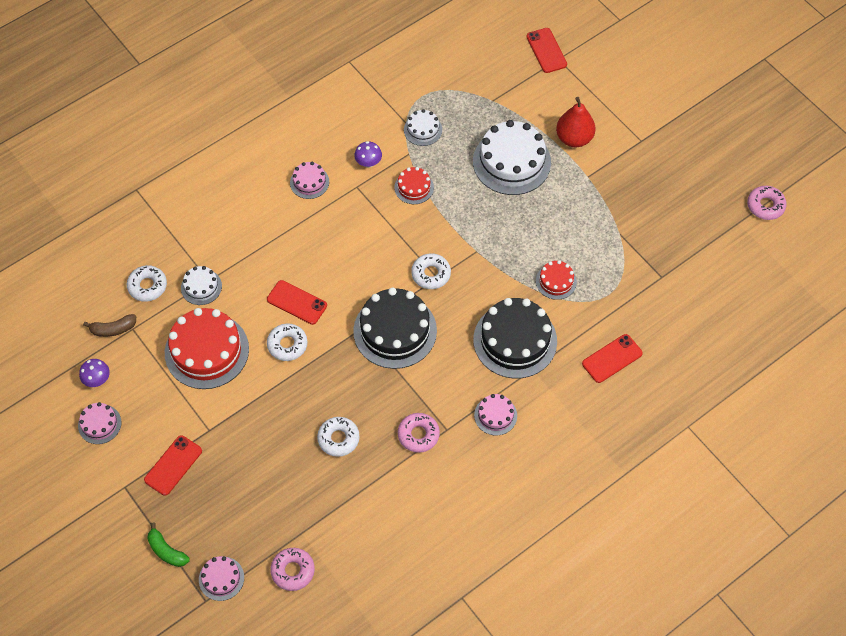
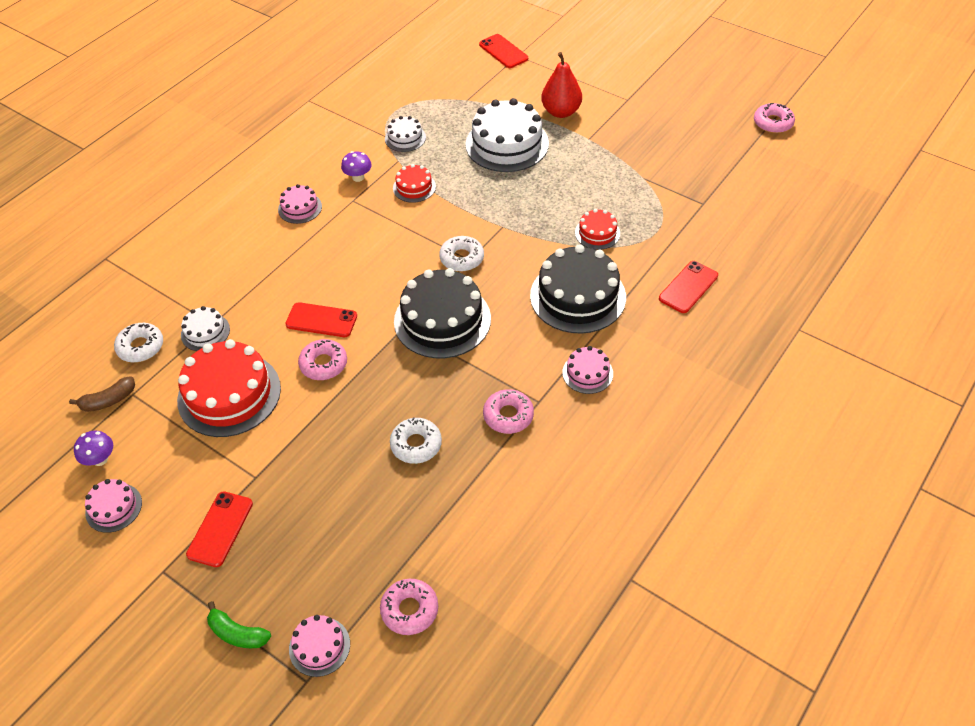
camera: 15 degrees left, 10 degrees down
(287, 345) = (323, 364): white donut -> pink donut

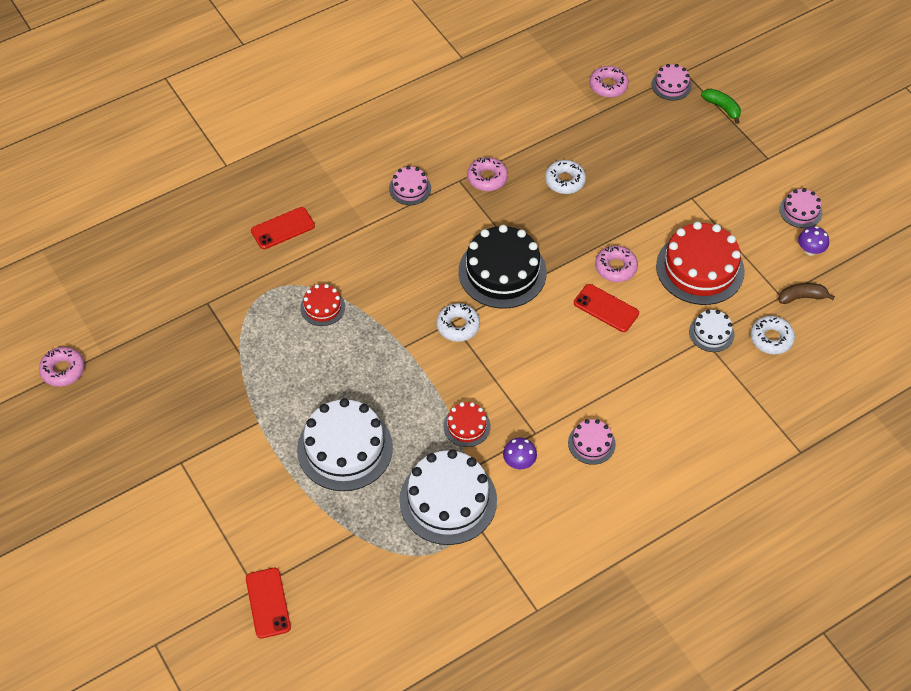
camera: 160 degrees left, 5 degrees up
(220, 529) = (723, 171): red phone -> none
(405, 138) = (448, 500): white cake -> white cake, size x2.00
(561, 112) = (262, 472): red pear -> none
(578, 296) = (378, 253): black cake -> none

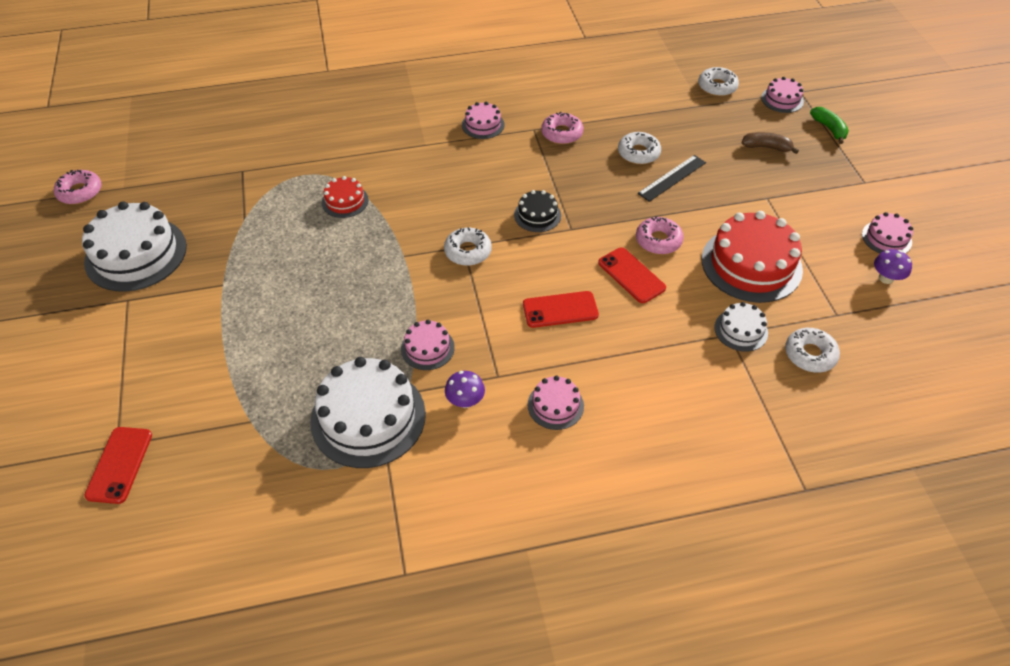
camera: 20 degrees right, 5 degrees down
(283, 228) = (347, 129): red phone -> red phone (560, 310)
(345, 448) = (291, 333): white cake -> white cake (136, 254)
(466, 426) = (427, 348): red cake -> pink cake
(502, 272) = (537, 215): black cake -> black cake, size x0.50
(604, 199) = (672, 178): none -> black ruler
(608, 86) = (717, 87): pink donut -> white donut
(801, 297) = (861, 322): brown banana -> brown banana (766, 147)

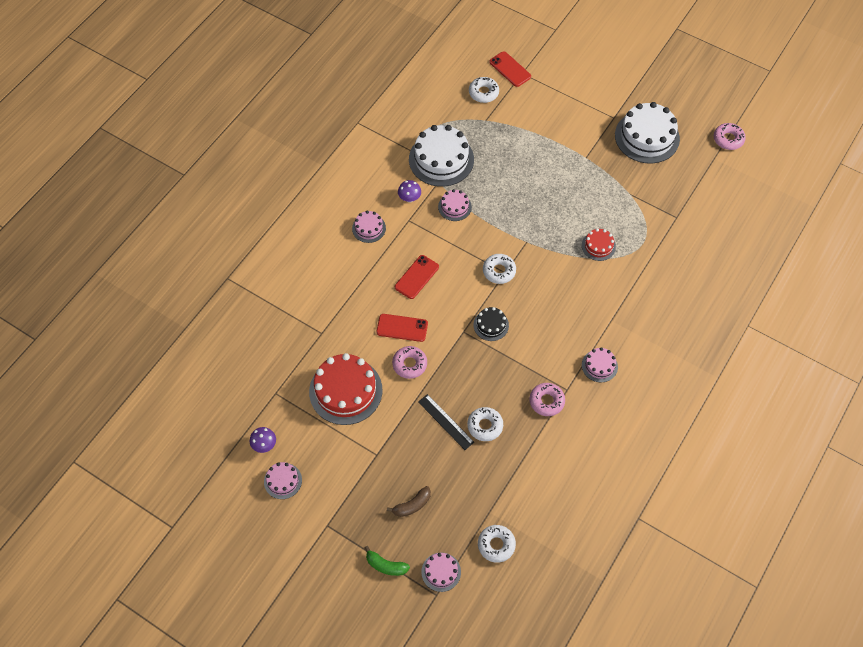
camera: 135 degrees right, 10 degrees up
(672, 178) = (446, 422): black ruler -> black ruler turned 45 degrees counterclockwise
(741, 330) = (318, 340): white cake -> none
(810, 354) = (272, 354): white donut -> white donut (483, 93)

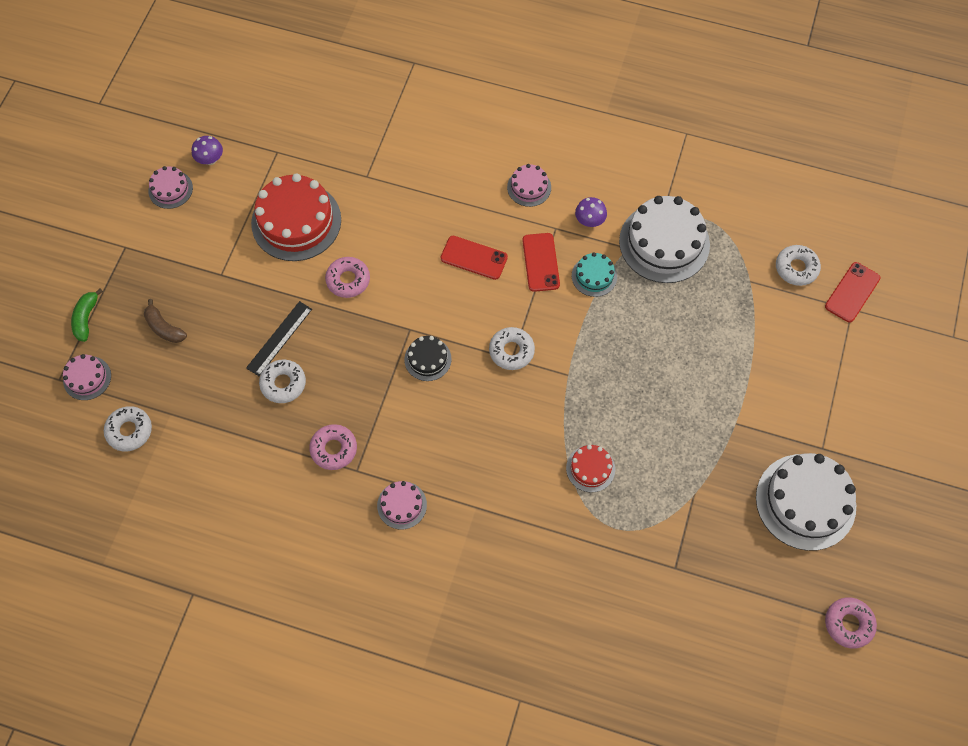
camera: 75 degrees right, 5 degrees up
(402, 328) = (396, 259): red phone -> red phone (541, 262)
(454, 207) = (594, 276): pink cake -> turquoise cake

